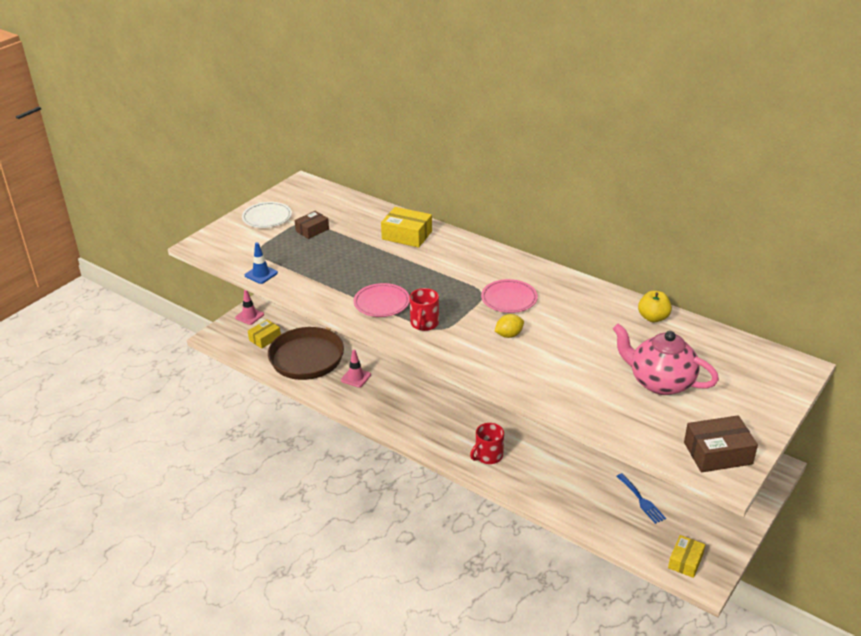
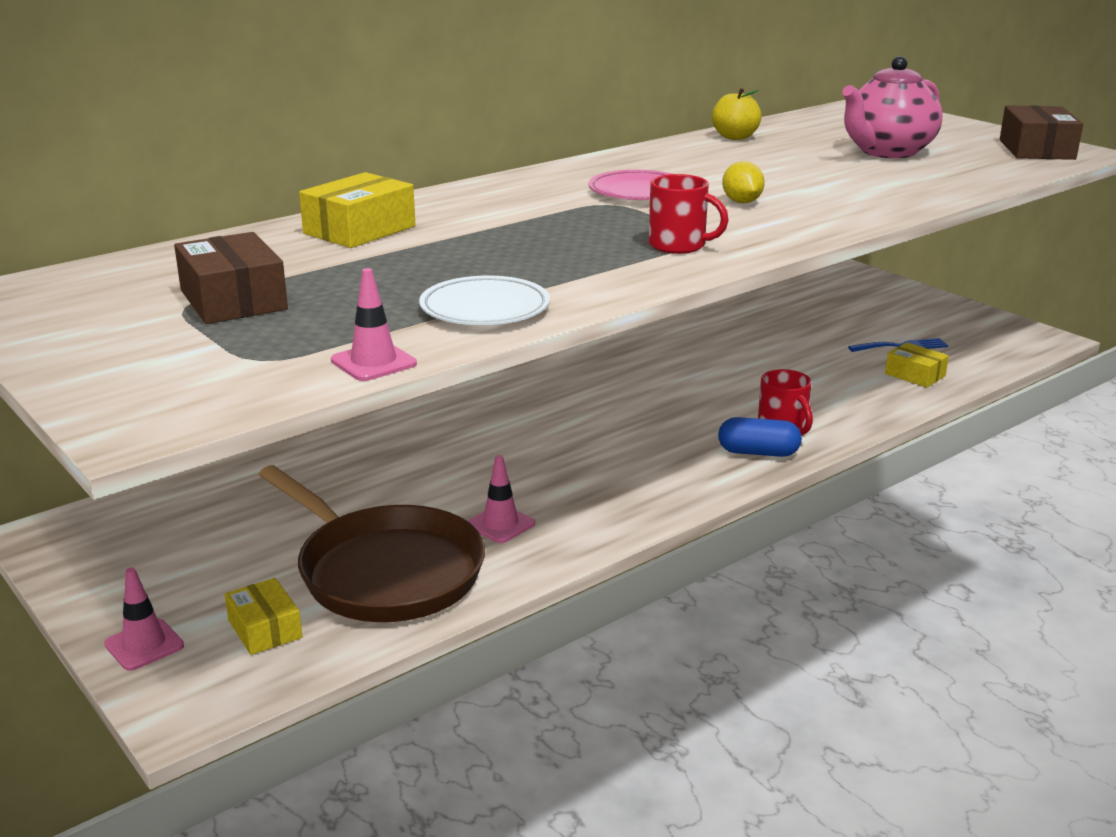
camera: 75 degrees left, 10 degrees down
(261, 274) = (373, 362): blue traffic cone -> pink traffic cone
(267, 218) = (107, 340): white plate -> white plate (485, 309)
(312, 230) = (233, 300): brown box -> brown box, size x1.54
(382, 303) = (589, 267): pink plate -> none
(458, 449) = (758, 453): none -> blue capsule
(685, 561) = (1017, 343): yellow box -> yellow box (915, 375)

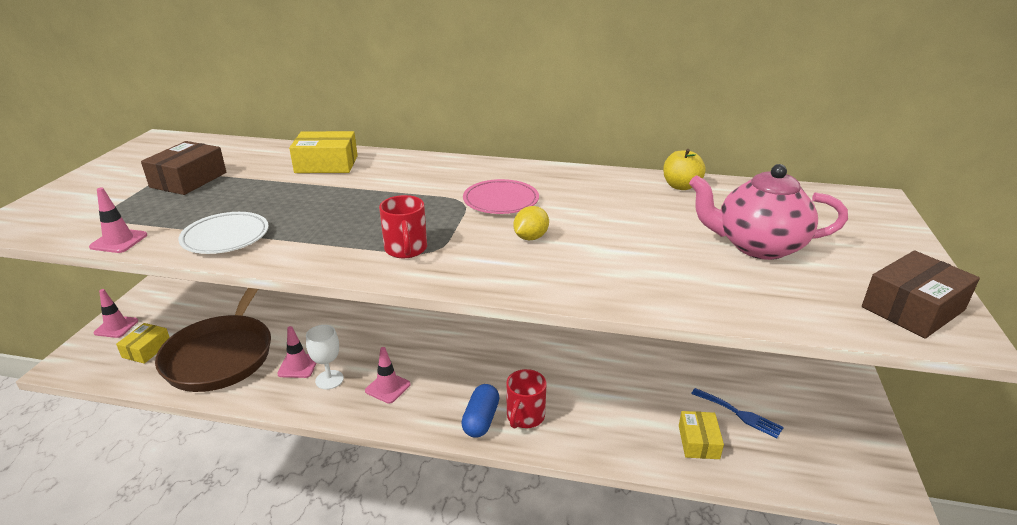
camera: 50 degrees right, 5 degrees up
(561, 512) = (329, 380): none -> white goblet
(631, 483) = (388, 387): none -> pink traffic cone
(758, 453) = (481, 420): blue capsule -> blue capsule turned 45 degrees clockwise

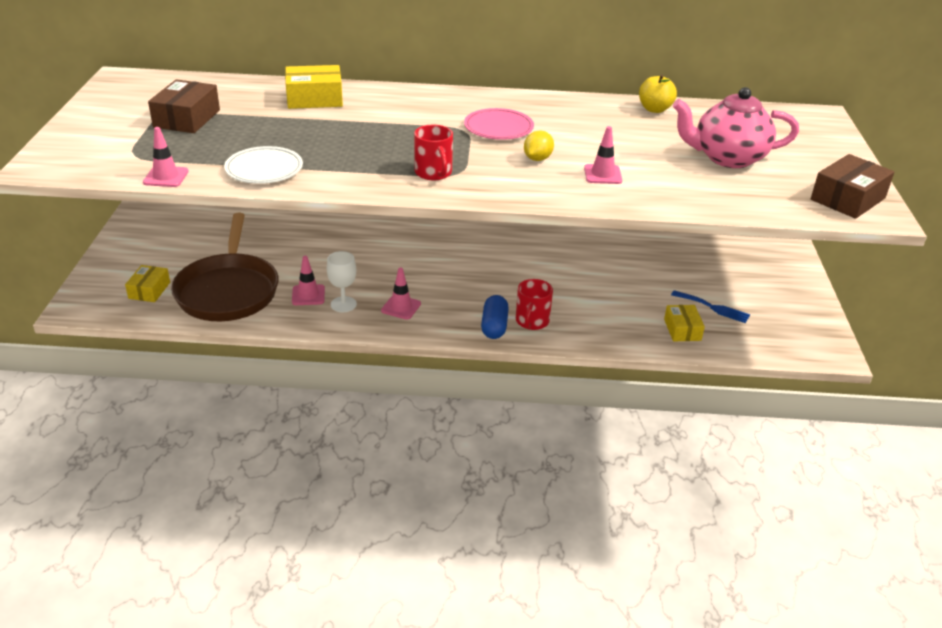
camera: 10 degrees left, 5 degrees up
(116, 327) = (104, 272): pink traffic cone -> pink traffic cone (602, 174)

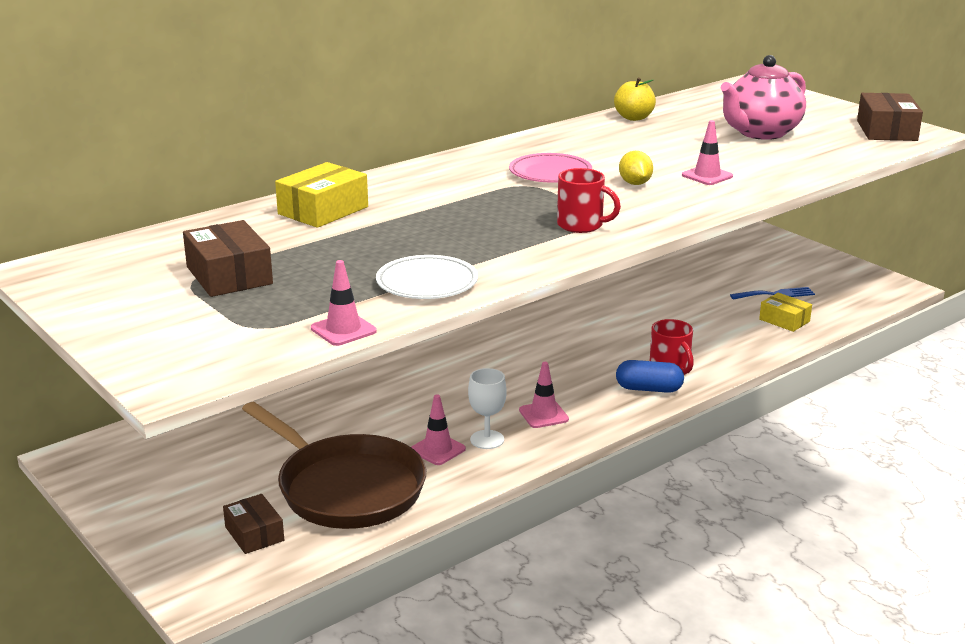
camera: 40 degrees left, 10 degrees down
(149, 290) = (254, 534): yellow box -> brown box
(494, 326) = (649, 389): blue capsule -> blue capsule turned 45 degrees counterclockwise

